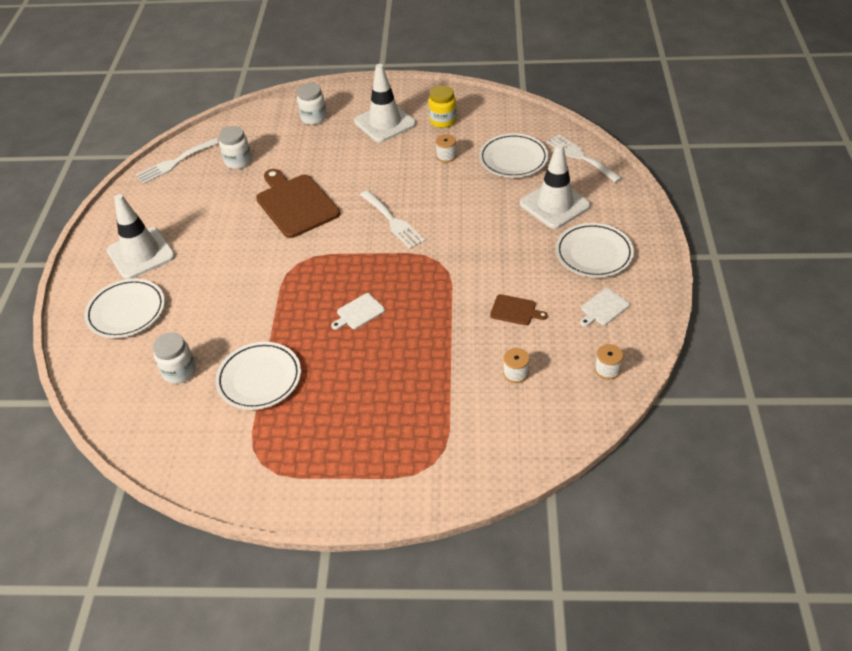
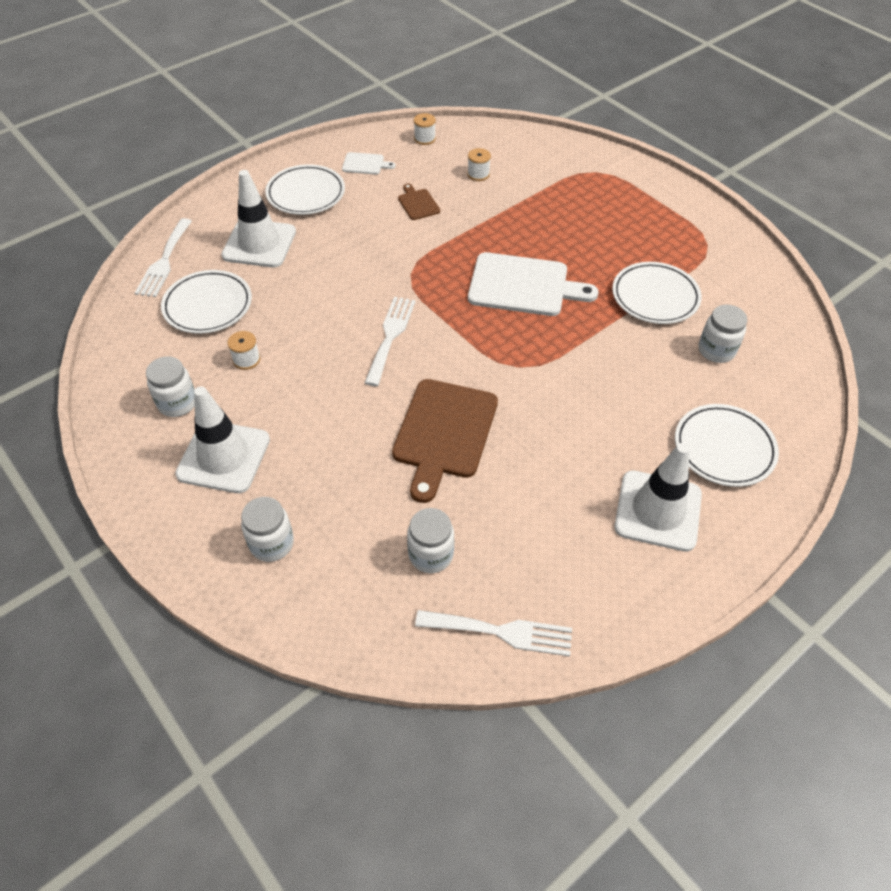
camera: 135 degrees left, 5 degrees up
(359, 312) = (523, 285): white cutting board -> white cutting board, size x2.13
(443, 121) = (177, 403): yellow jar -> white jar

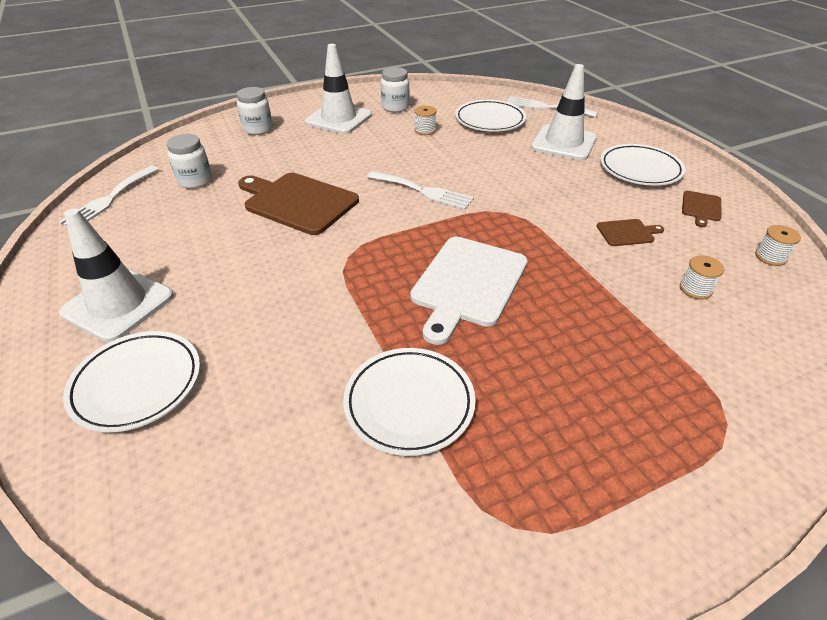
camera: 105 degrees right, 10 degrees down
(365, 164) = (701, 207): white cutting board -> brown cutting board
(716, 350) = (280, 438): white jar -> none

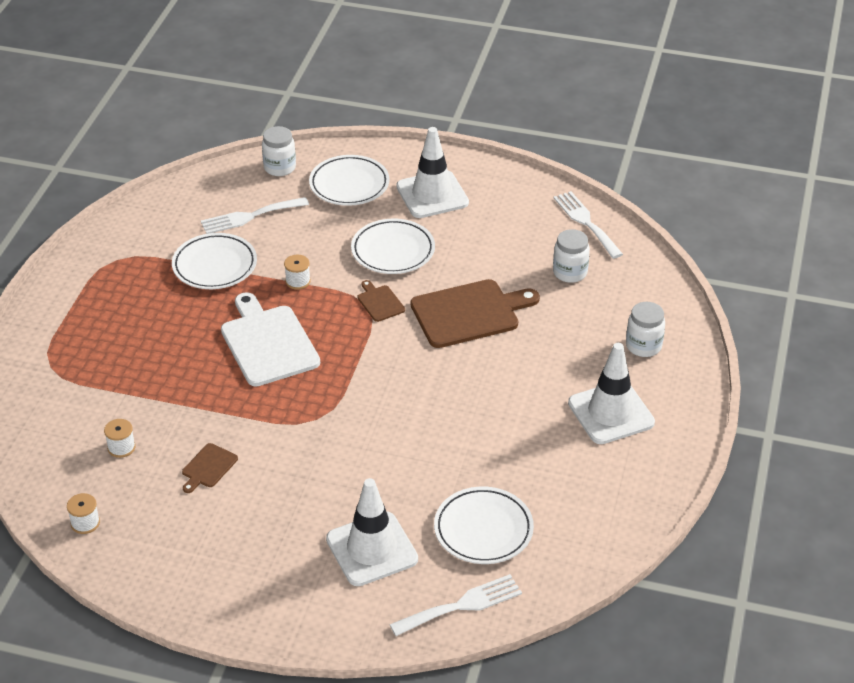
camera: 130 degrees right, 0 degrees up
(395, 107) = (597, 473): white jar -> white jar (280, 167)
(423, 191) = (403, 391): white fork -> white fork (250, 216)
(425, 130) = (514, 461): white spool -> white spool (298, 281)
(640, 169) = (265, 563): white plate -> white plate (393, 251)
(701, 207) = (173, 546): brown cutting board -> brown cutting board (379, 302)

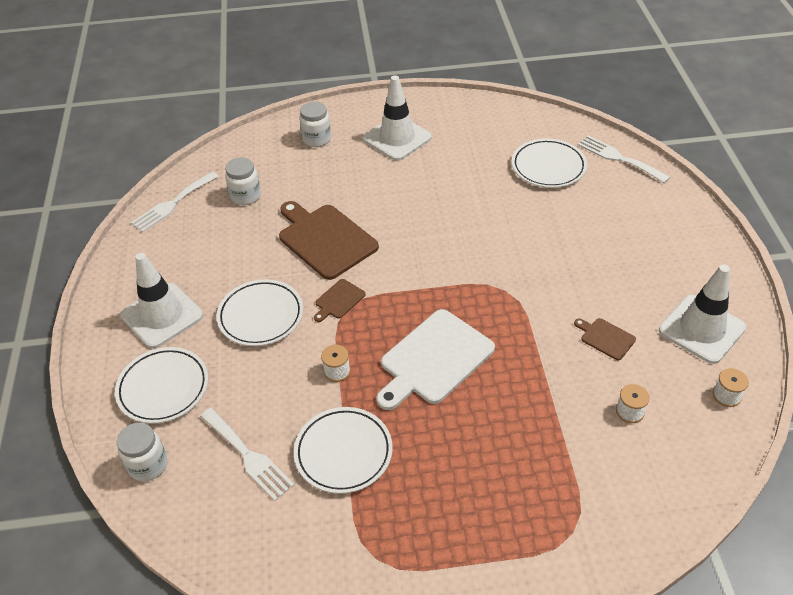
camera: 110 degrees left, 5 degrees up
(208, 467) = (605, 338): brown cutting board -> brown cutting board turned 150 degrees counterclockwise
(372, 549) = (608, 213): white traffic cone -> white traffic cone (701, 329)

